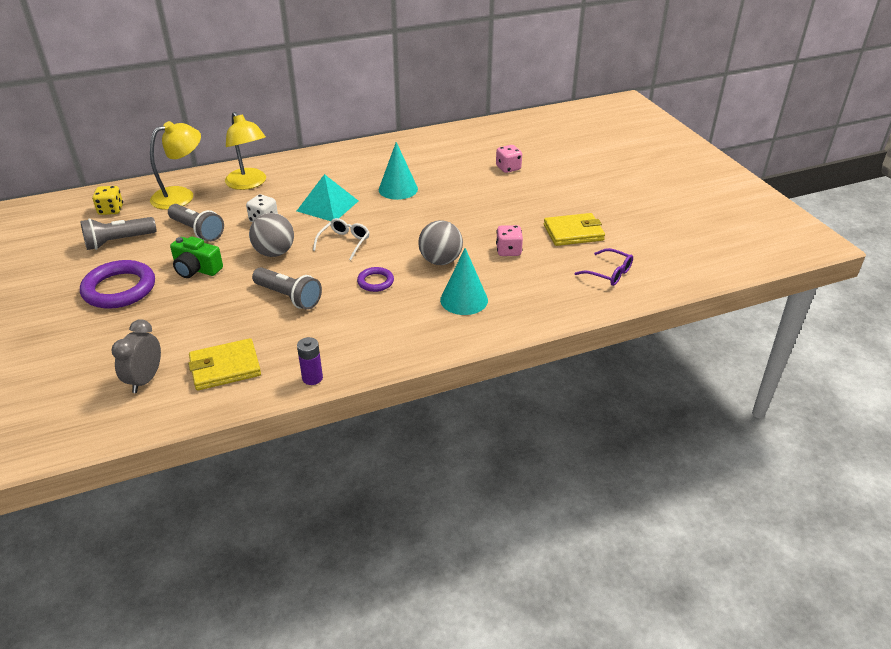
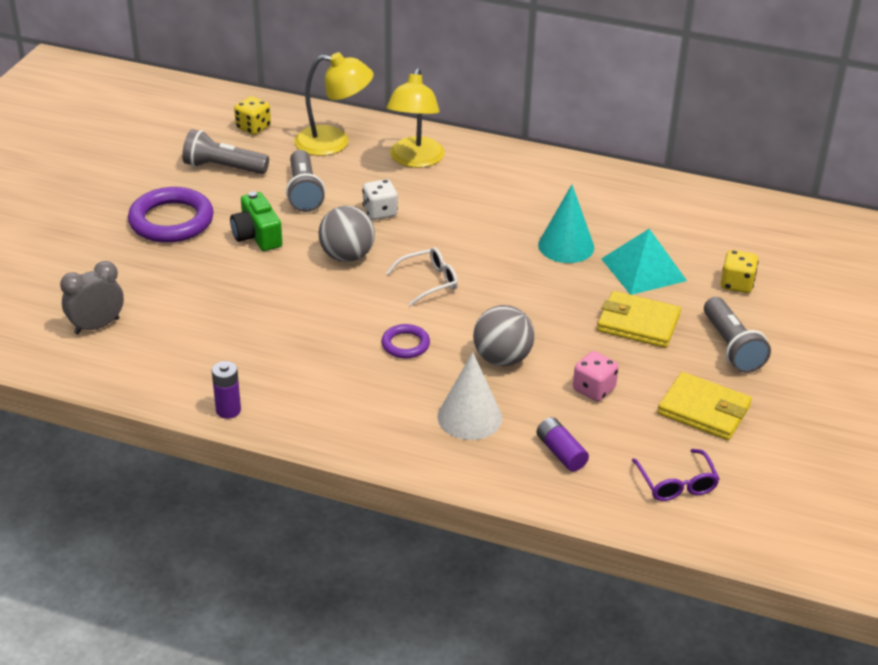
camera: 40 degrees right, 0 degrees up
(225, 367) = (170, 354): yellow wallet -> yellow wallet (638, 323)
(288, 297) = (304, 313): grey flashlight -> grey flashlight (731, 347)
(327, 205) = (464, 228): turquoise pyramid -> turquoise pyramid (643, 269)
(464, 300) = (469, 417): turquoise cone -> white cone
(508, 168) = (736, 284): pink dice -> yellow dice
(535, 290) = (561, 452): none -> purple battery

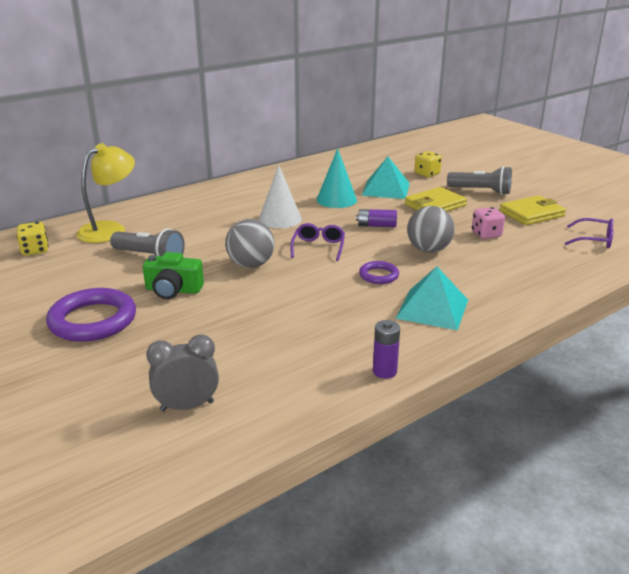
camera: 55 degrees left, 10 degrees down
(97, 326) = (187, 406): grey clock -> grey clock turned 75 degrees clockwise
(223, 168) = (63, 277): grey flashlight -> none
(368, 403) = (432, 309): none -> turquoise pyramid
(380, 212) = (217, 239): white dice -> none
(415, 160) = (178, 211): yellow lamp -> none
(429, 281) = (318, 247): white glasses -> purple glasses
(469, 417) = (481, 278): white cone -> white cone (280, 219)
(561, 452) = (541, 262): purple battery -> purple battery (376, 225)

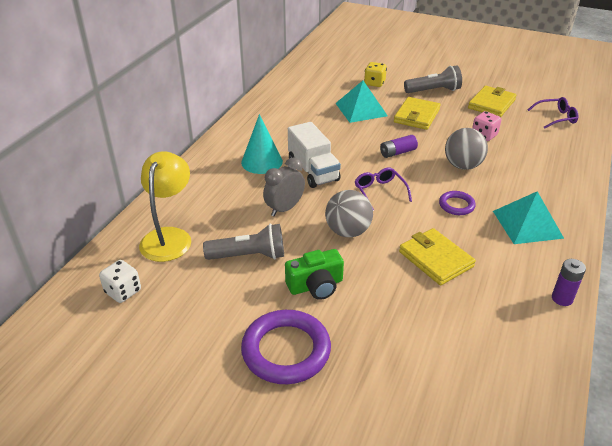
camera: 30 degrees left, 10 degrees up
(35, 250) = (123, 291): yellow dice -> white dice
(187, 406) = (470, 401): grey clock -> grey clock (284, 209)
(280, 219) = (313, 171): white cone -> white truck
(301, 305) = (435, 259): none -> yellow wallet
(336, 200) = (335, 133): turquoise cone -> turquoise cone (262, 162)

